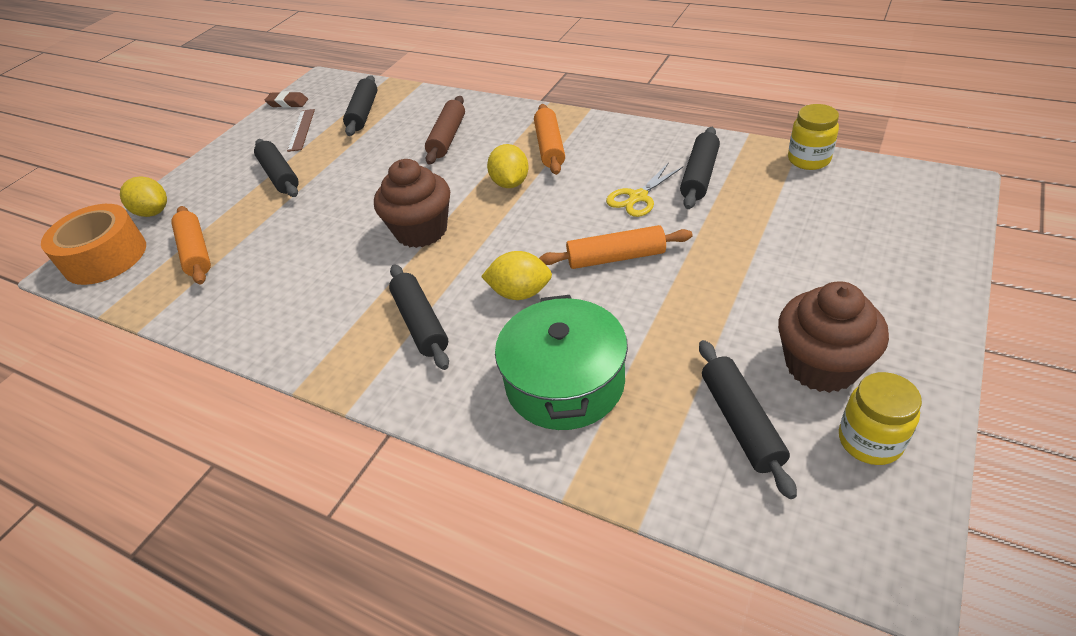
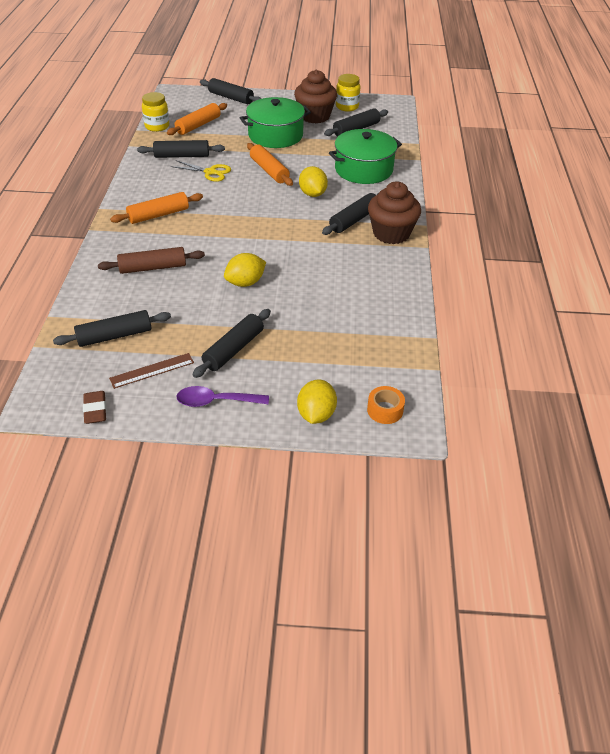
camera: 120 degrees left, 0 degrees up
(105, 257) = (385, 410): orange tape -> orange tape, size x0.48
(196, 252) = (350, 351): orange rolling pin -> orange rolling pin (198, 125)
(231, 159) = (216, 401): none -> purple spoon
(421, 231) = (275, 244): brown cupcake -> brown cupcake (391, 233)
(510, 183) = (209, 221): yellow lemon -> yellow lemon (245, 283)
(743, 287) = (275, 135): none -> green pot
(928, 253) = (231, 98): none -> black rolling pin

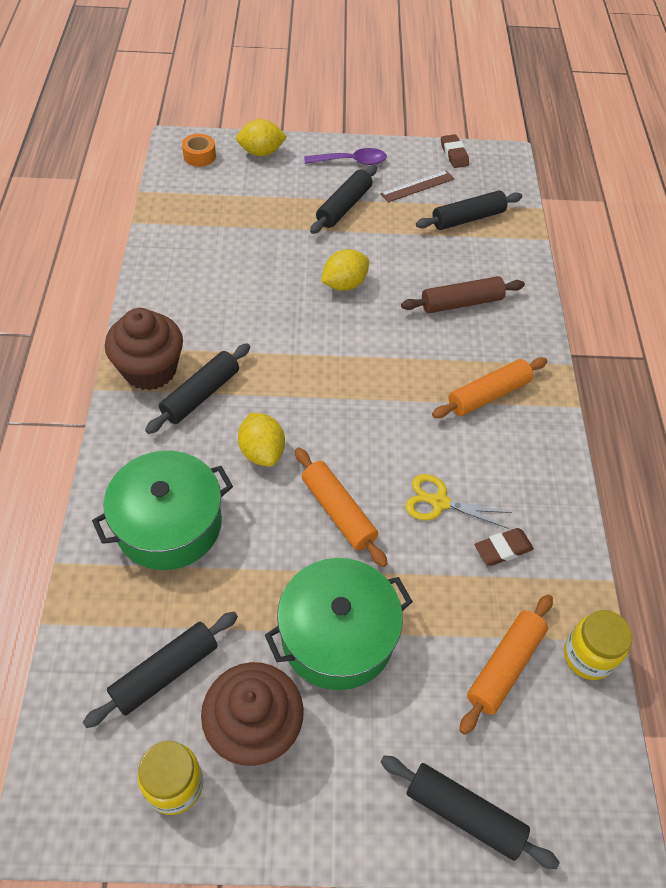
camera: 175 degrees right, 10 degrees up
(182, 156) = (503, 549): black rolling pin -> brown eraser
(316, 414) = (261, 152): yellow lemon -> yellow lemon turned 75 degrees clockwise

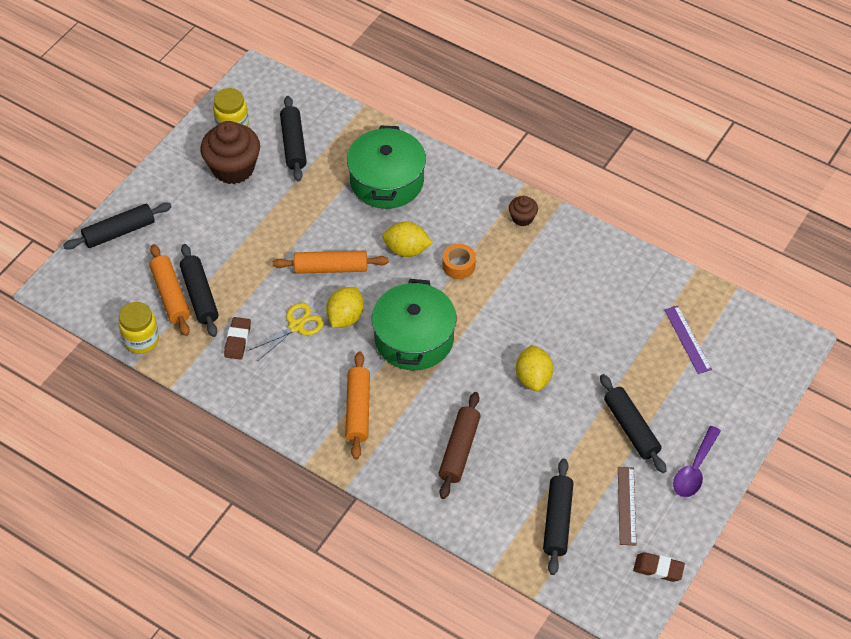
camera: 125 degrees right, 0 degrees up
(150, 370) = (522, 218): brown cupcake -> brown cupcake, size x0.49
(199, 156) = (767, 350): orange tape -> orange tape (458, 265)
(200, 394) = (479, 237): black rolling pin -> black rolling pin (200, 295)
(223, 203) = (687, 339): none -> purple ruler
(261, 152) = (748, 401): yellow lemon -> yellow lemon (345, 317)
(337, 635) = (253, 227): green pot -> green pot (414, 338)

